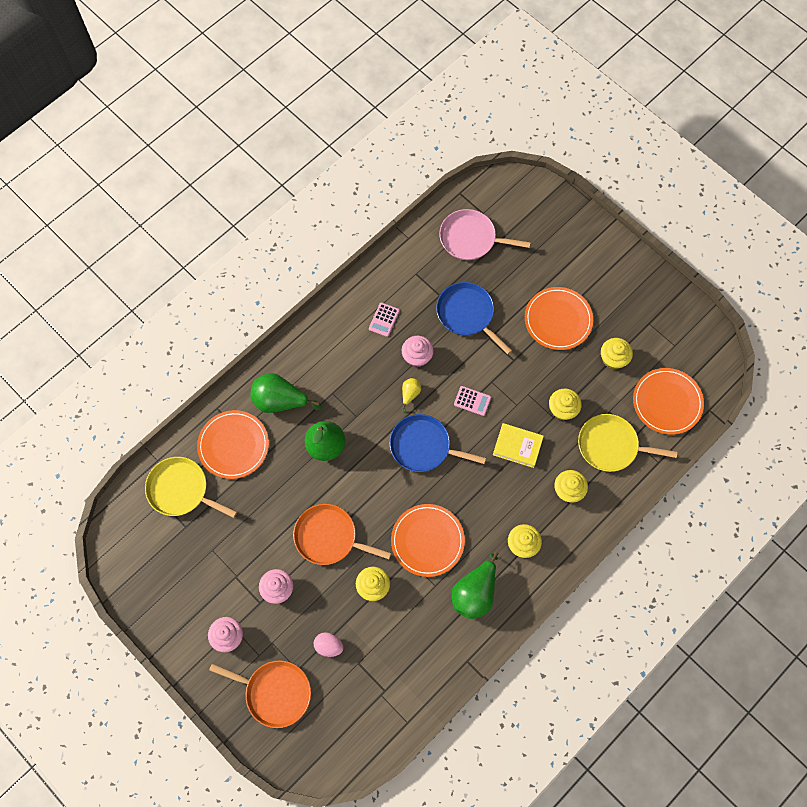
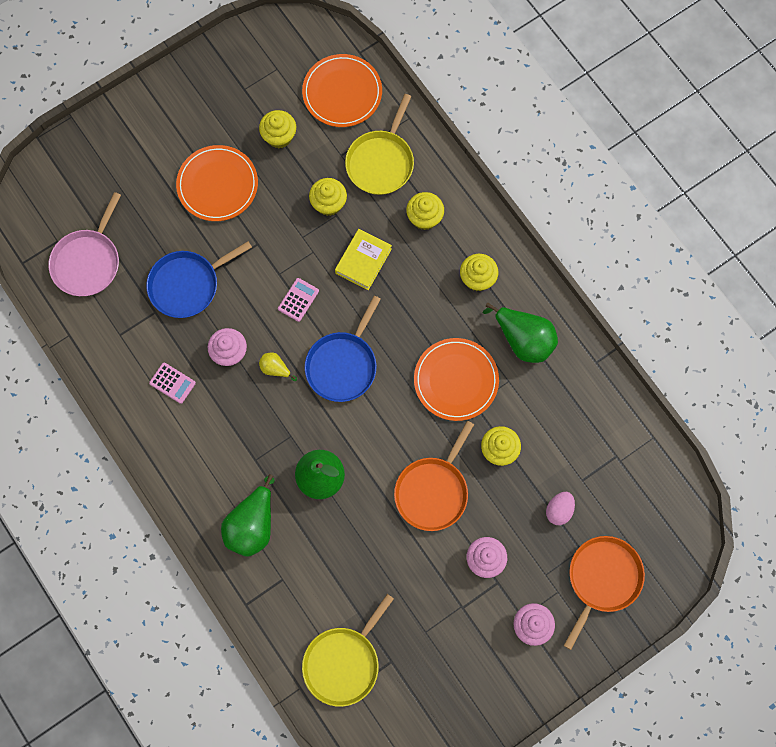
camera: 80 degrees left, 5 degrees up
(233, 445) = (298, 590): orange plate -> none

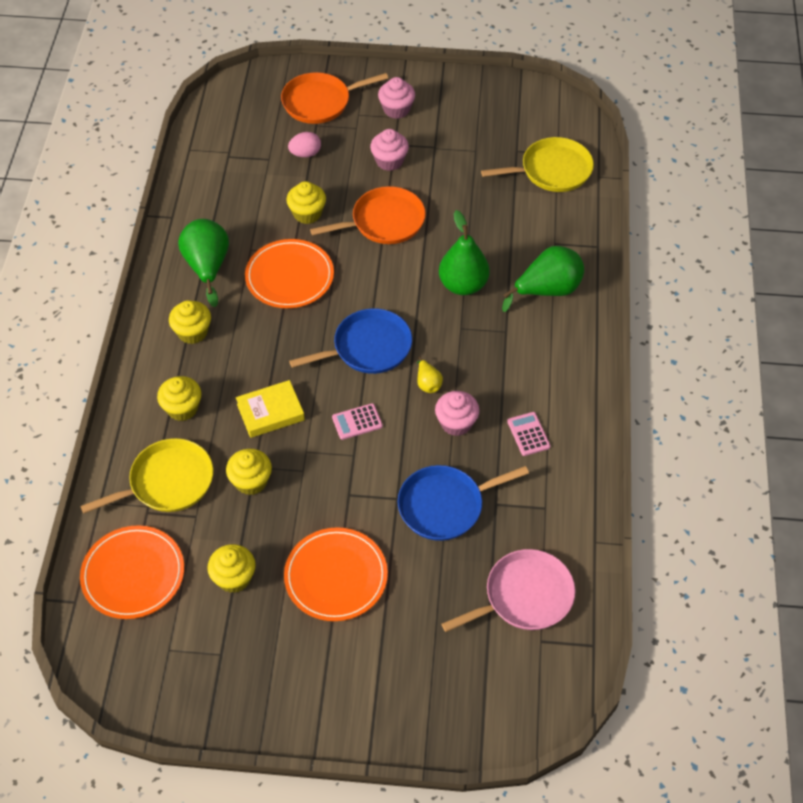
camera: 140 degrees left, 20 degrees down
(187, 284) = (445, 505): blue pan -> blue pan turned 150 degrees clockwise

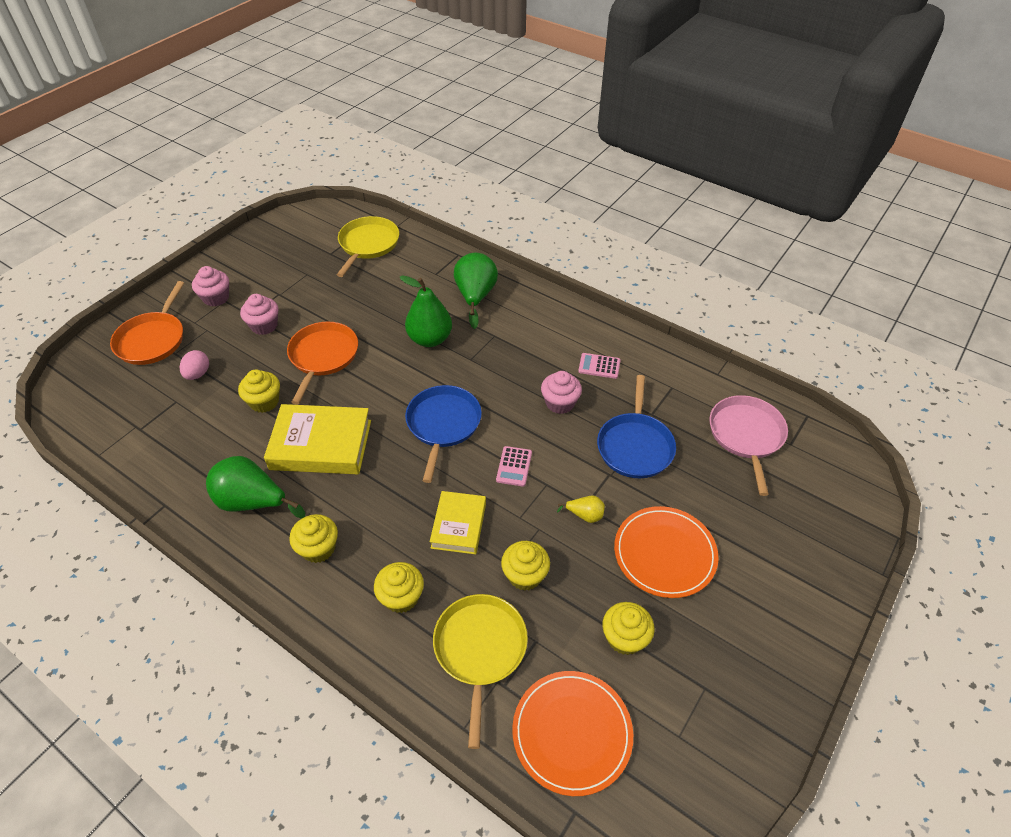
camera: 60 degrees left, 5 degrees down
(289, 276) = (321, 444): orange plate -> yellow book
(428, 383) = (509, 403): yellow pear -> yellow pear (585, 515)

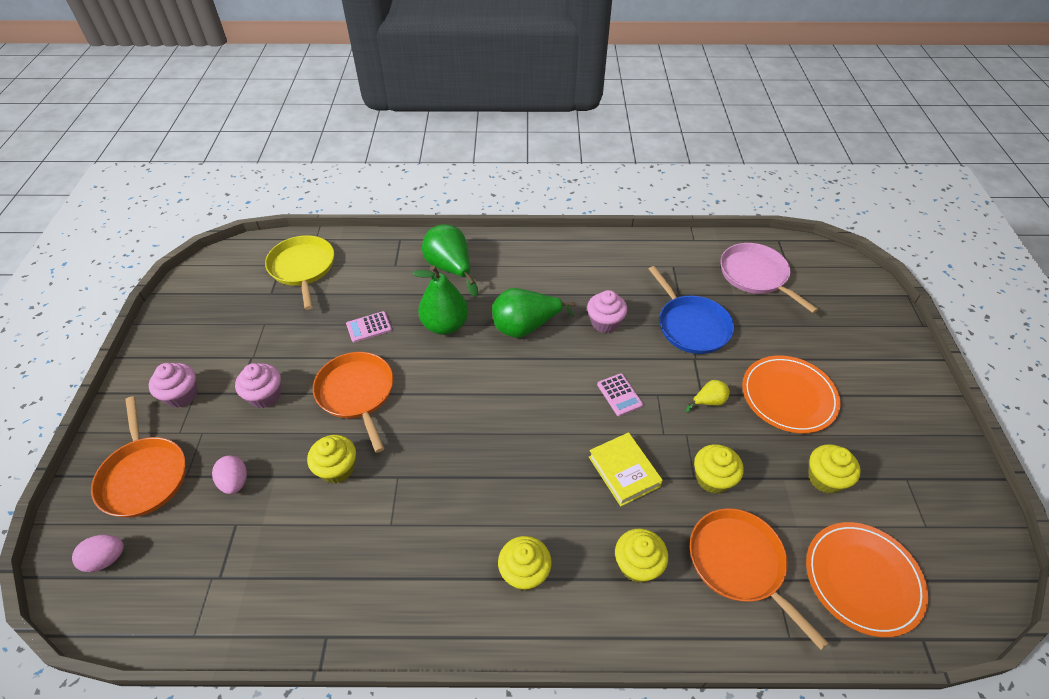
camera: 35 degrees left, 0 degrees up
(93, 379) = (106, 559): none -> pink egg
(252, 502) = (419, 572): green pear -> green pear (525, 327)
(321, 444) = (434, 476): yellow book -> none
(443, 425) = (528, 393): blue pan -> none
(480, 650) = (739, 563): yellow pan -> orange pan
(599, 366) = (606, 277): pink calculator -> pink calculator (369, 327)

